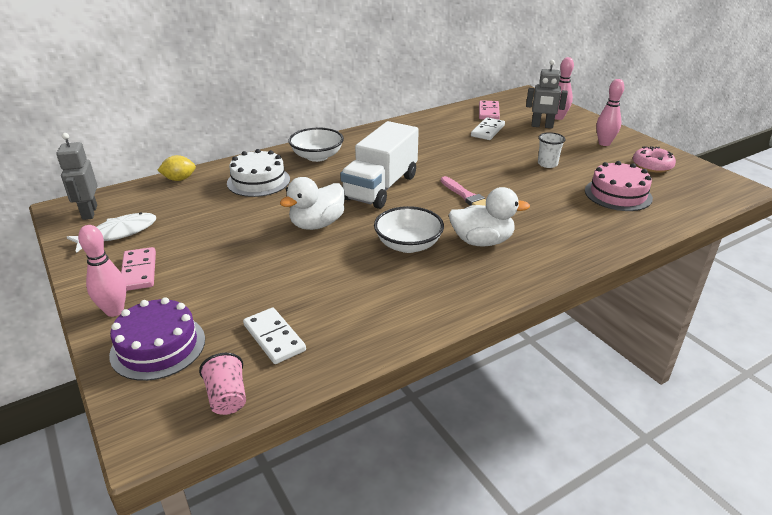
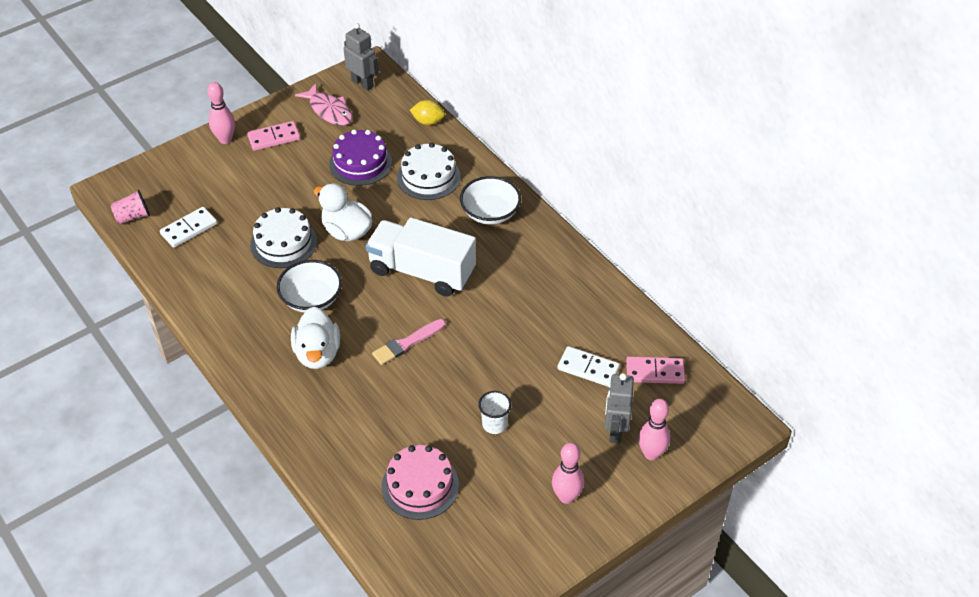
camera: 85 degrees right, 15 degrees up
(89, 212) = (362, 83): grey robot -> grey robot turned 60 degrees clockwise
(119, 233) = (329, 111): white fish -> pink fish
(158, 346) = (185, 172): purple cake -> purple cake (360, 163)
(179, 179) = (428, 121): yellow lemon -> yellow lemon turned 60 degrees counterclockwise
(322, 263) = (283, 243): none -> white cake
(652, 166) = (501, 539): pink donut -> none

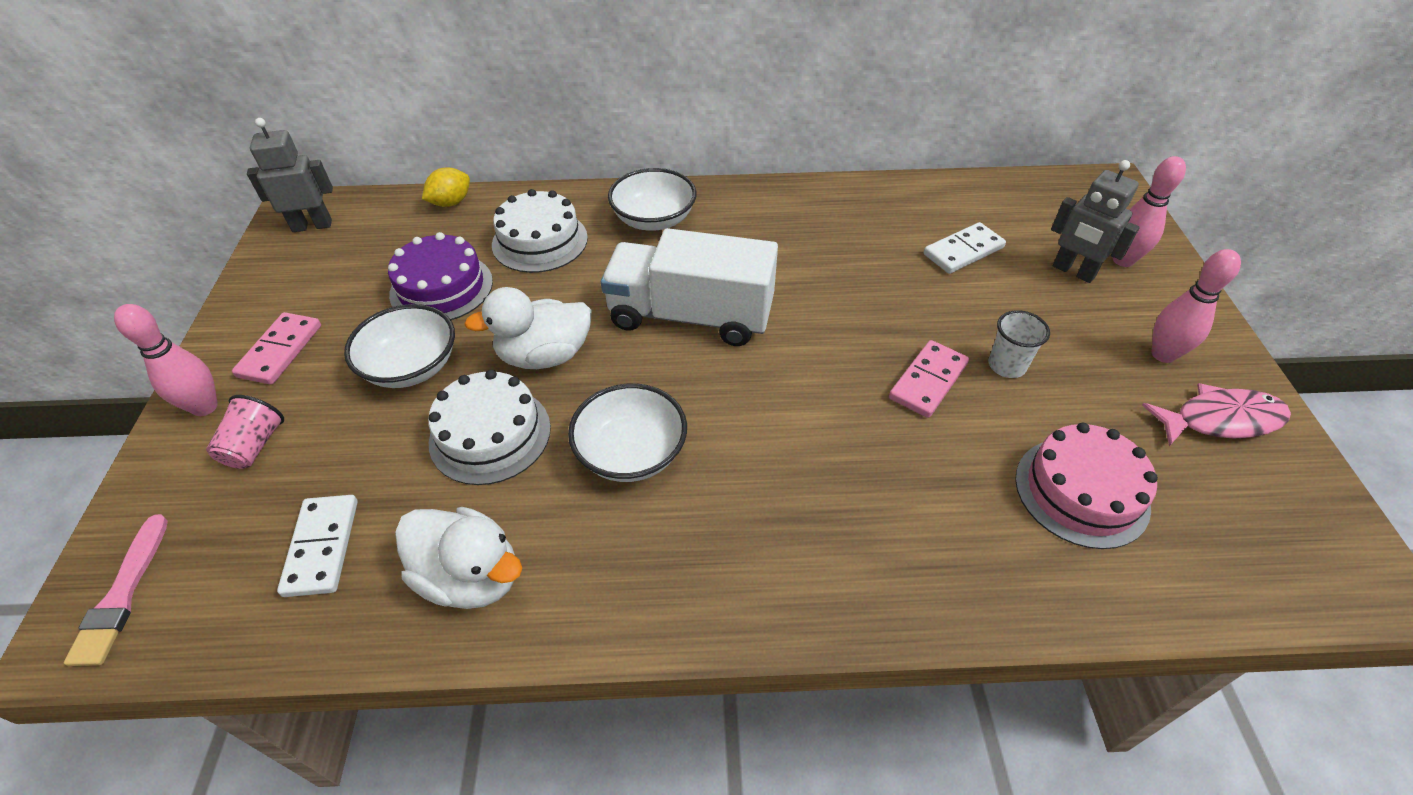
camera: 55 degrees left, 0 degrees up
(133, 216) = (190, 623): pink cup -> pink cup (254, 446)
(301, 189) = (411, 366): none -> white bowl
(317, 353) = (746, 496): white duck -> white duck (471, 577)
(329, 111) = (312, 275): pink fish -> pink fish (1220, 420)
(407, 343) = (804, 386): pink brush -> pink brush (122, 595)
(422, 271) = (690, 316): white truck -> white truck turned 45 degrees clockwise
(655, 372) = (1001, 208): pink domino -> pink domino (928, 381)

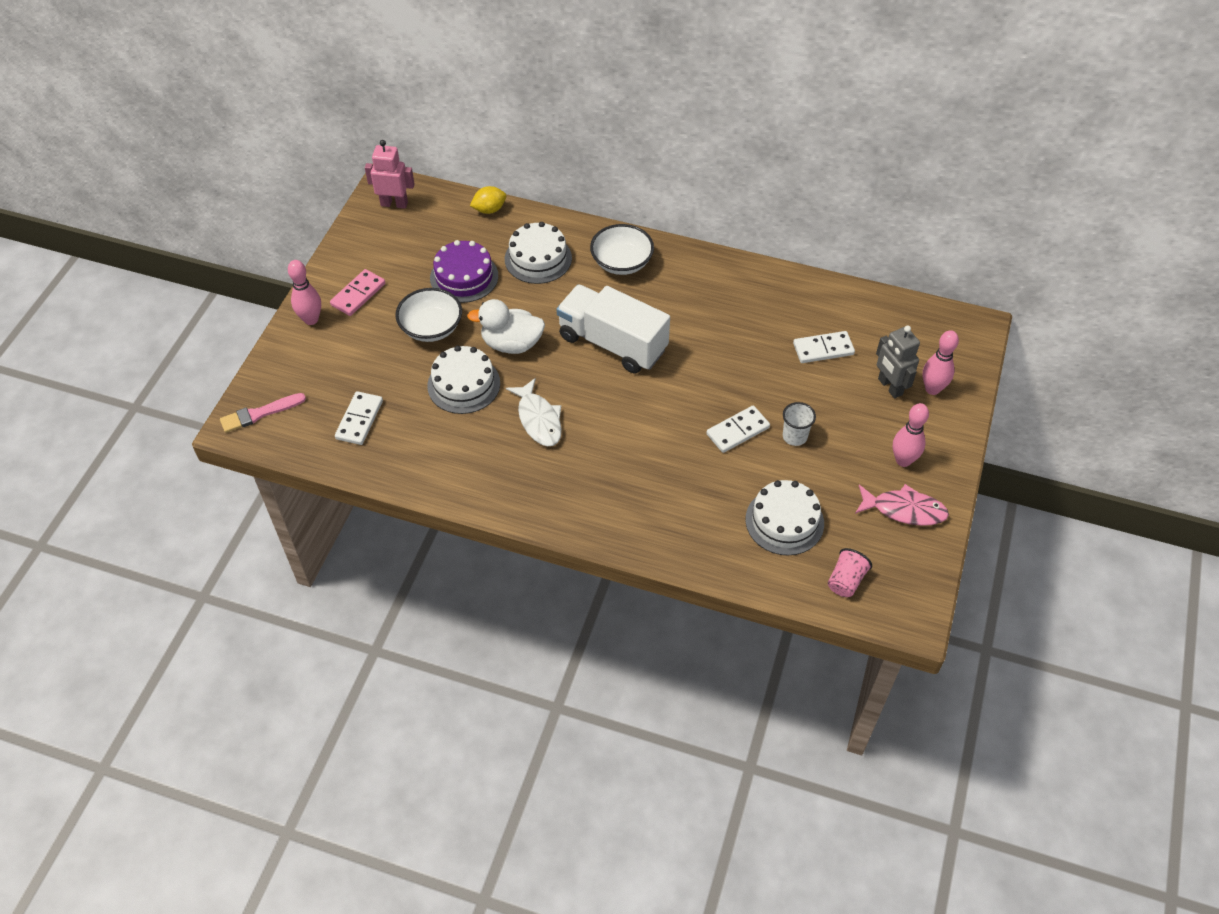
camera: 20 degrees right, 5 degrees up
(122, 595) = (259, 413): pink brush -> pink brush turned 45 degrees clockwise
(254, 446) = (334, 352): pink cup -> pink cup (846, 581)
(312, 225) = (394, 204): grey robot -> pink robot
(471, 577) = (430, 459): white duck -> none
(631, 452) = (538, 419): white bowl -> white fish
(928, 381) = (738, 431): pink domino -> white domino
(1081, 491) = (784, 521): pink cake -> white cake

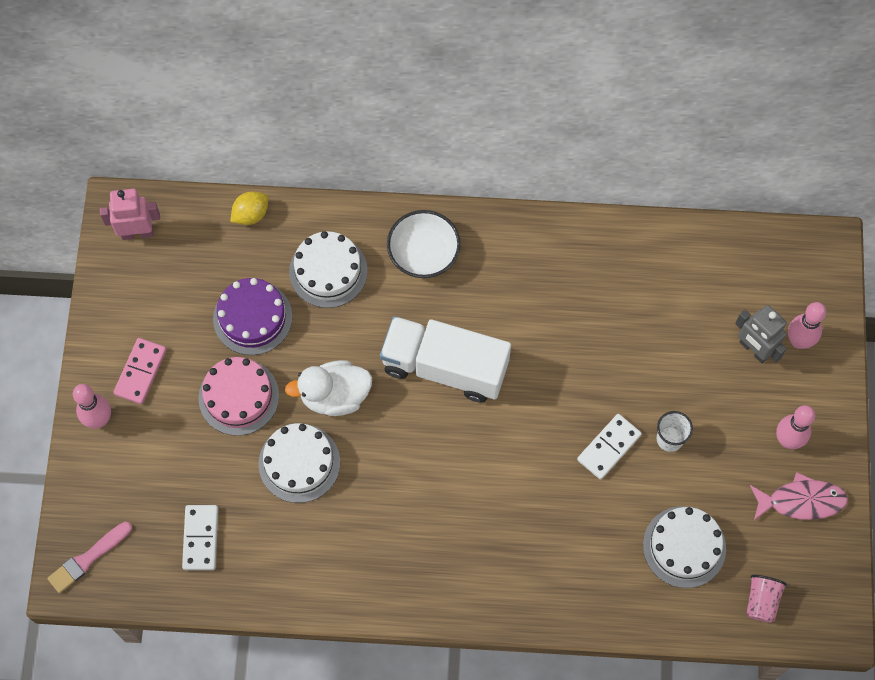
camera: 15 degrees left, 15 degrees up
(431, 328) = (238, 397): white bowl -> pink cake
(538, 419) = (394, 487): white fish -> none
(823, 349) = (673, 318): white domino -> none

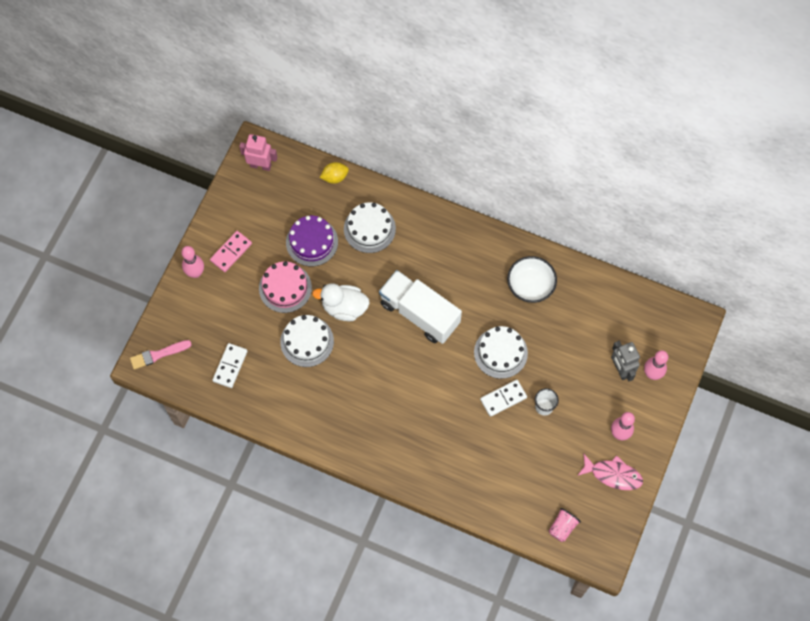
camera: 20 degrees right, 0 degrees up
(423, 253) = (433, 238): white bowl -> white bowl (530, 285)
(684, 547) = (526, 476): white cake -> white cake (500, 353)

